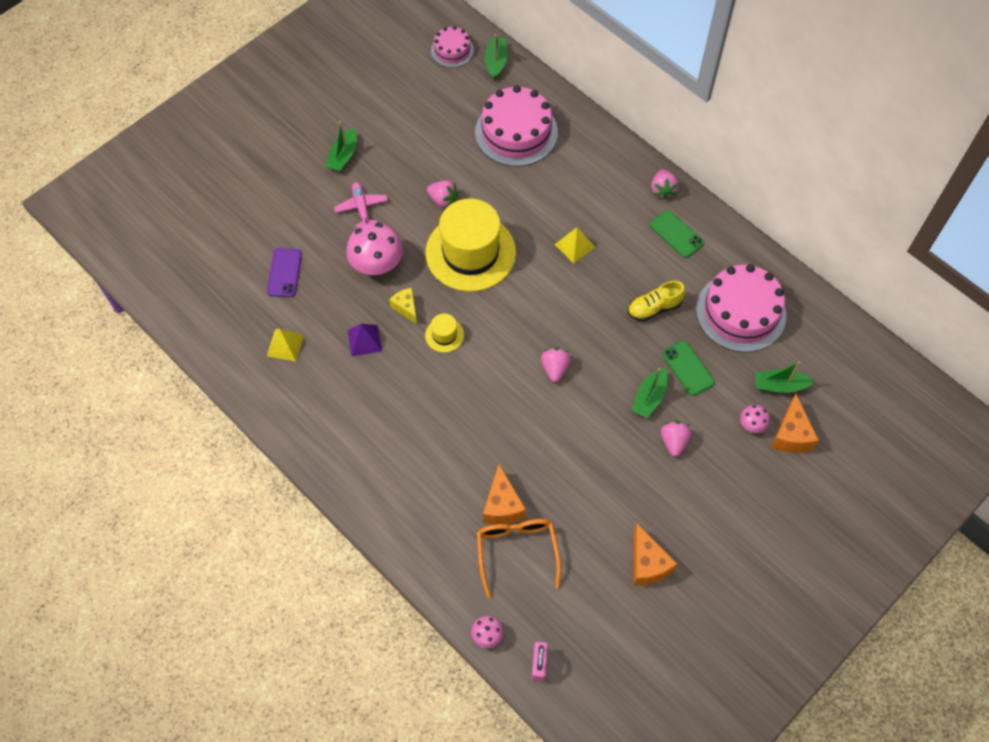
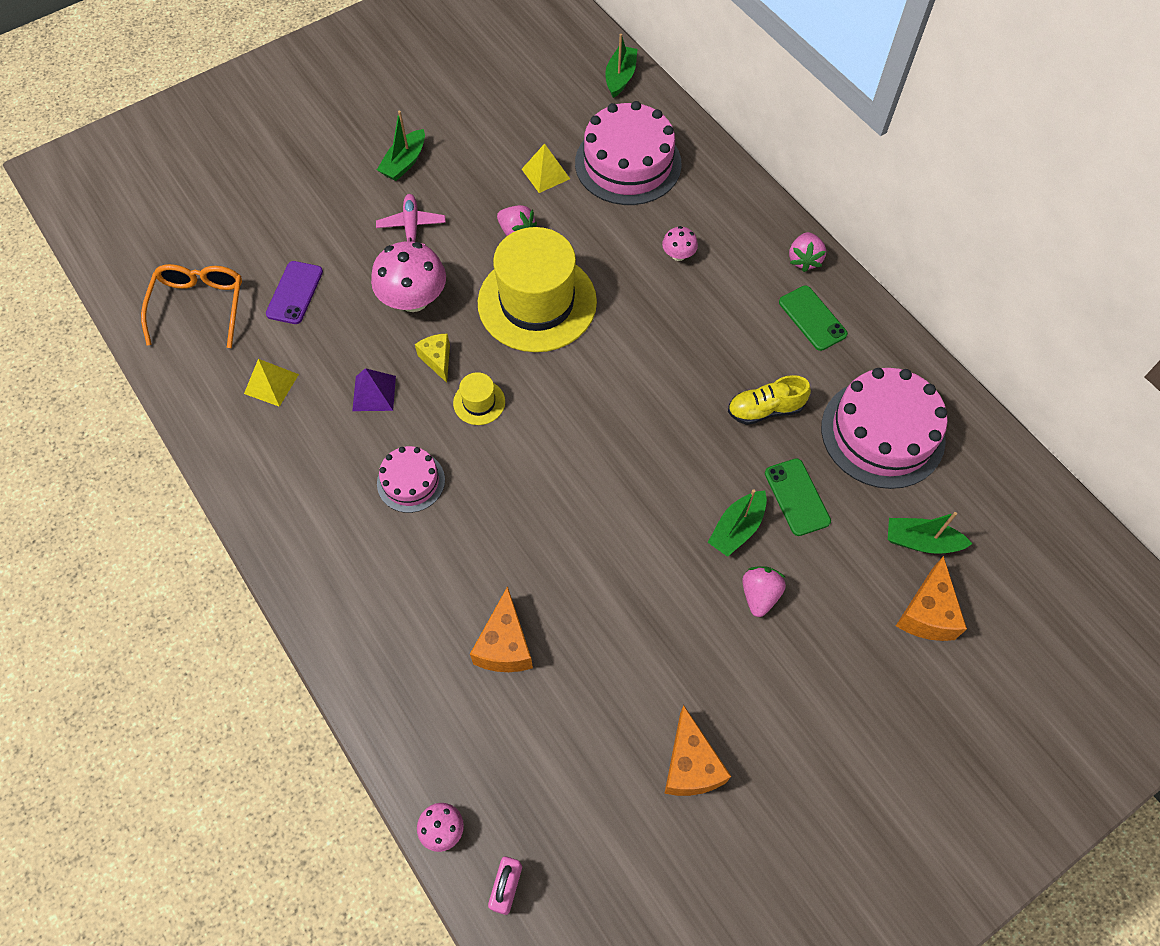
camera: 10 degrees right, 0 degrees up
(452, 50) = (569, 57): pink cake -> pink cake (411, 481)
(517, 552) = (510, 715): orange glasses -> orange glasses (199, 307)
(555, 368) = (616, 469): pink strawberry -> none
(574, 245) = (674, 313): yellow pyramid -> yellow pyramid (546, 174)
(752, 424) = (873, 589): pink mushroom -> pink mushroom (678, 255)

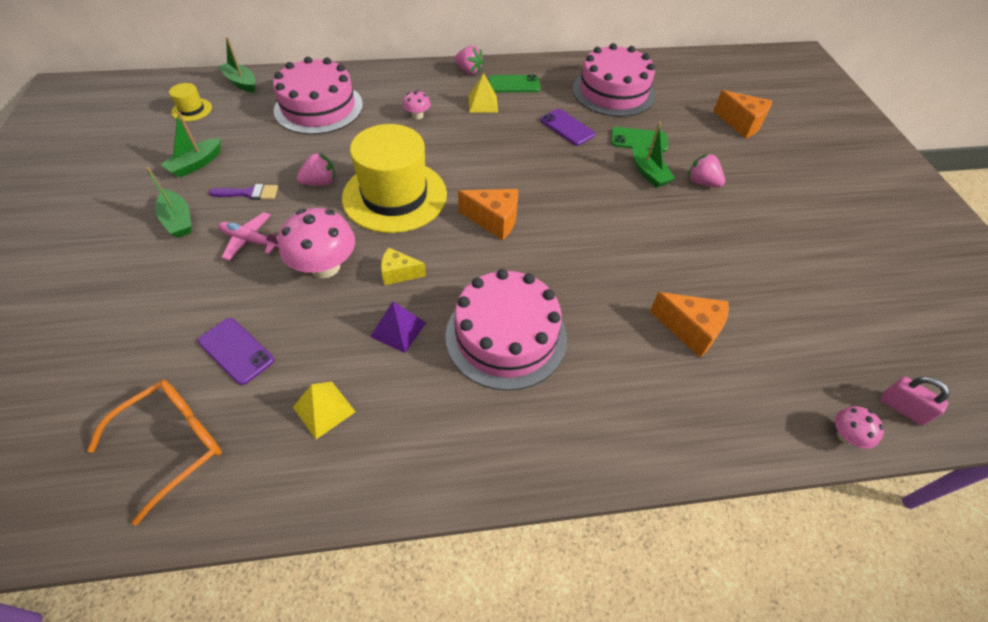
camera: 65 degrees left, 10 degrees down
(199, 307) = (172, 445): orange glasses -> orange glasses turned 105 degrees clockwise
(411, 481) = (506, 336): pink cake -> pink cake, size x1.85
(467, 189) = (249, 193): none -> purple brush
(479, 402) = (460, 263): yellow hat -> yellow hat (192, 110)
(546, 174) = (283, 147): yellow pyramid -> yellow pyramid (483, 103)
(690, 765) = (818, 263): orange cheese -> orange cheese (494, 221)
(765, 409) = (567, 127): yellow shoe -> purple phone
(921, 541) = (693, 107): green boat -> green boat (196, 164)

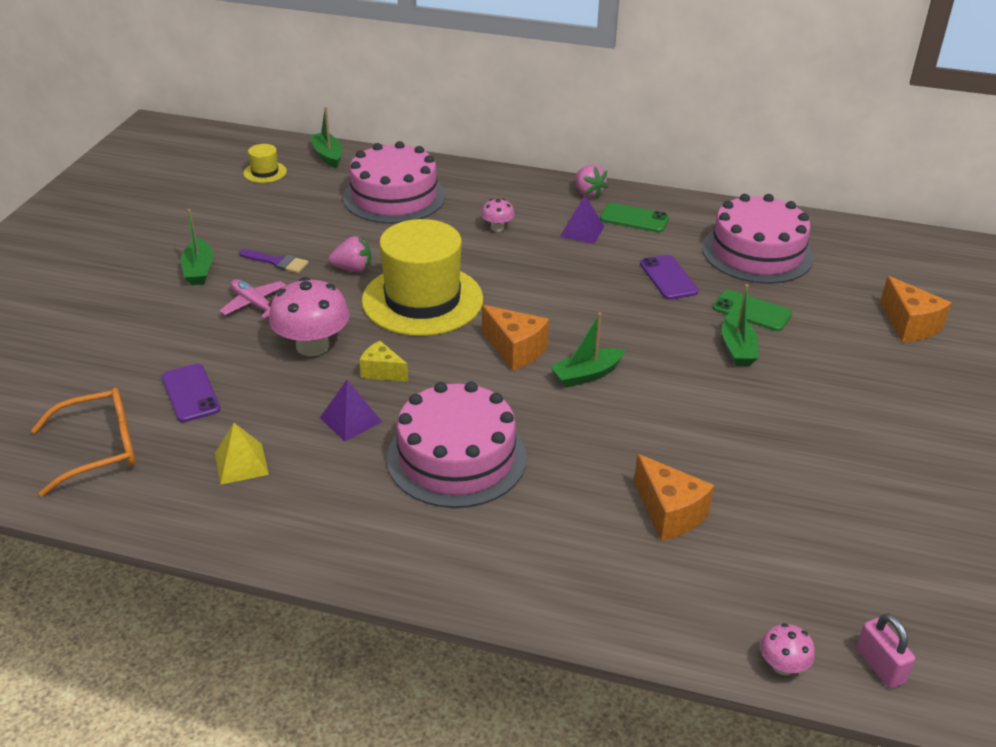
camera: 25 degrees right, 15 degrees down
(196, 164) = (242, 224): green boat -> green boat (586, 375)
(483, 103) = (582, 231): yellow pyramid -> purple pyramid
(702, 182) = (801, 375): pink strawberry -> none

